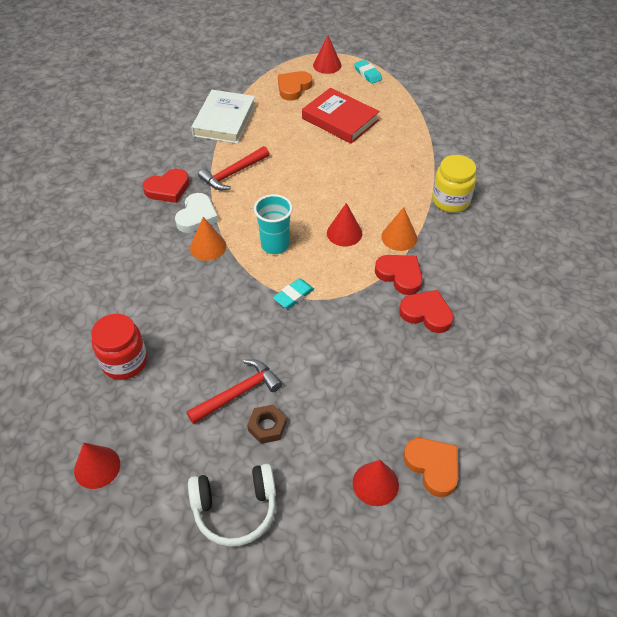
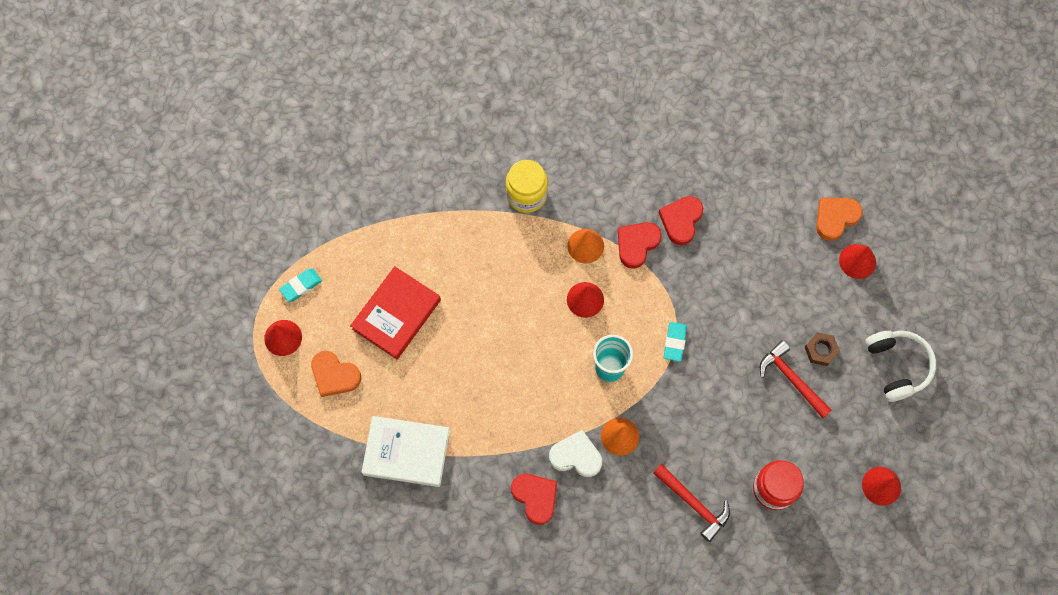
camera: 95 degrees left, 20 degrees up
(233, 173) = (503, 427): red hammer -> red hammer (693, 503)
(293, 295) = (674, 342): turquoise eraser -> turquoise eraser turned 60 degrees clockwise

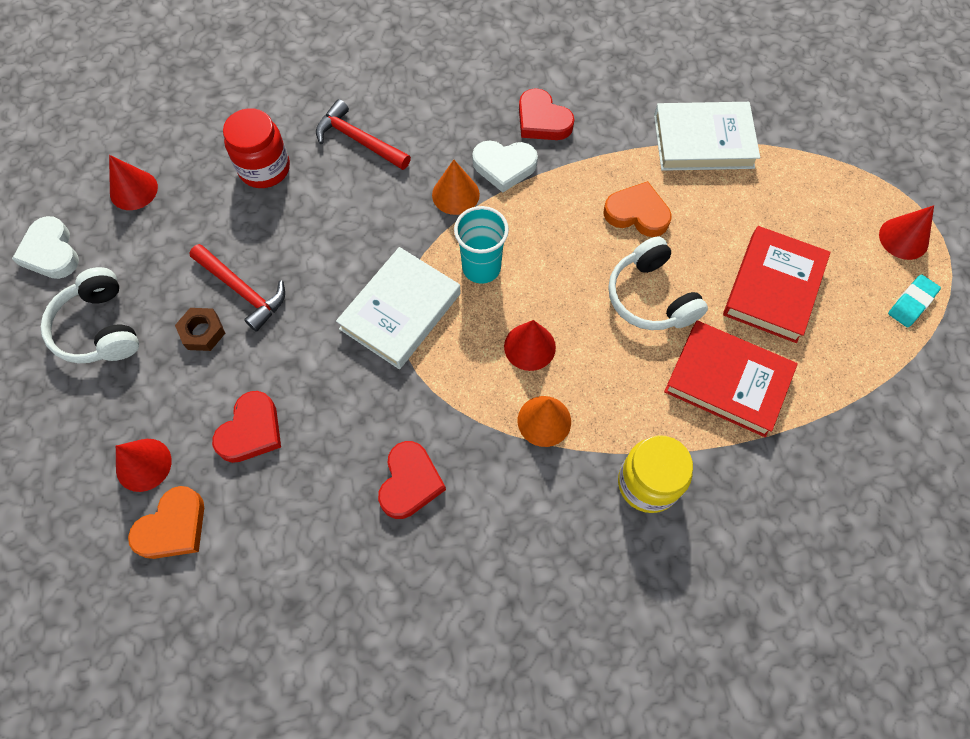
camera: 170 degrees right, 5 degrees down
(334, 375) = (820, 206): orange heart -> orange heart (637, 213)
(453, 252) = (727, 381): none -> red book
(488, 322) = (650, 297): none -> white headphones
(637, 244) = (470, 435): red heart -> red heart (251, 431)
(674, 342) = (400, 311): turquoise eraser -> white book
(941, 438) = (51, 252): none -> white heart

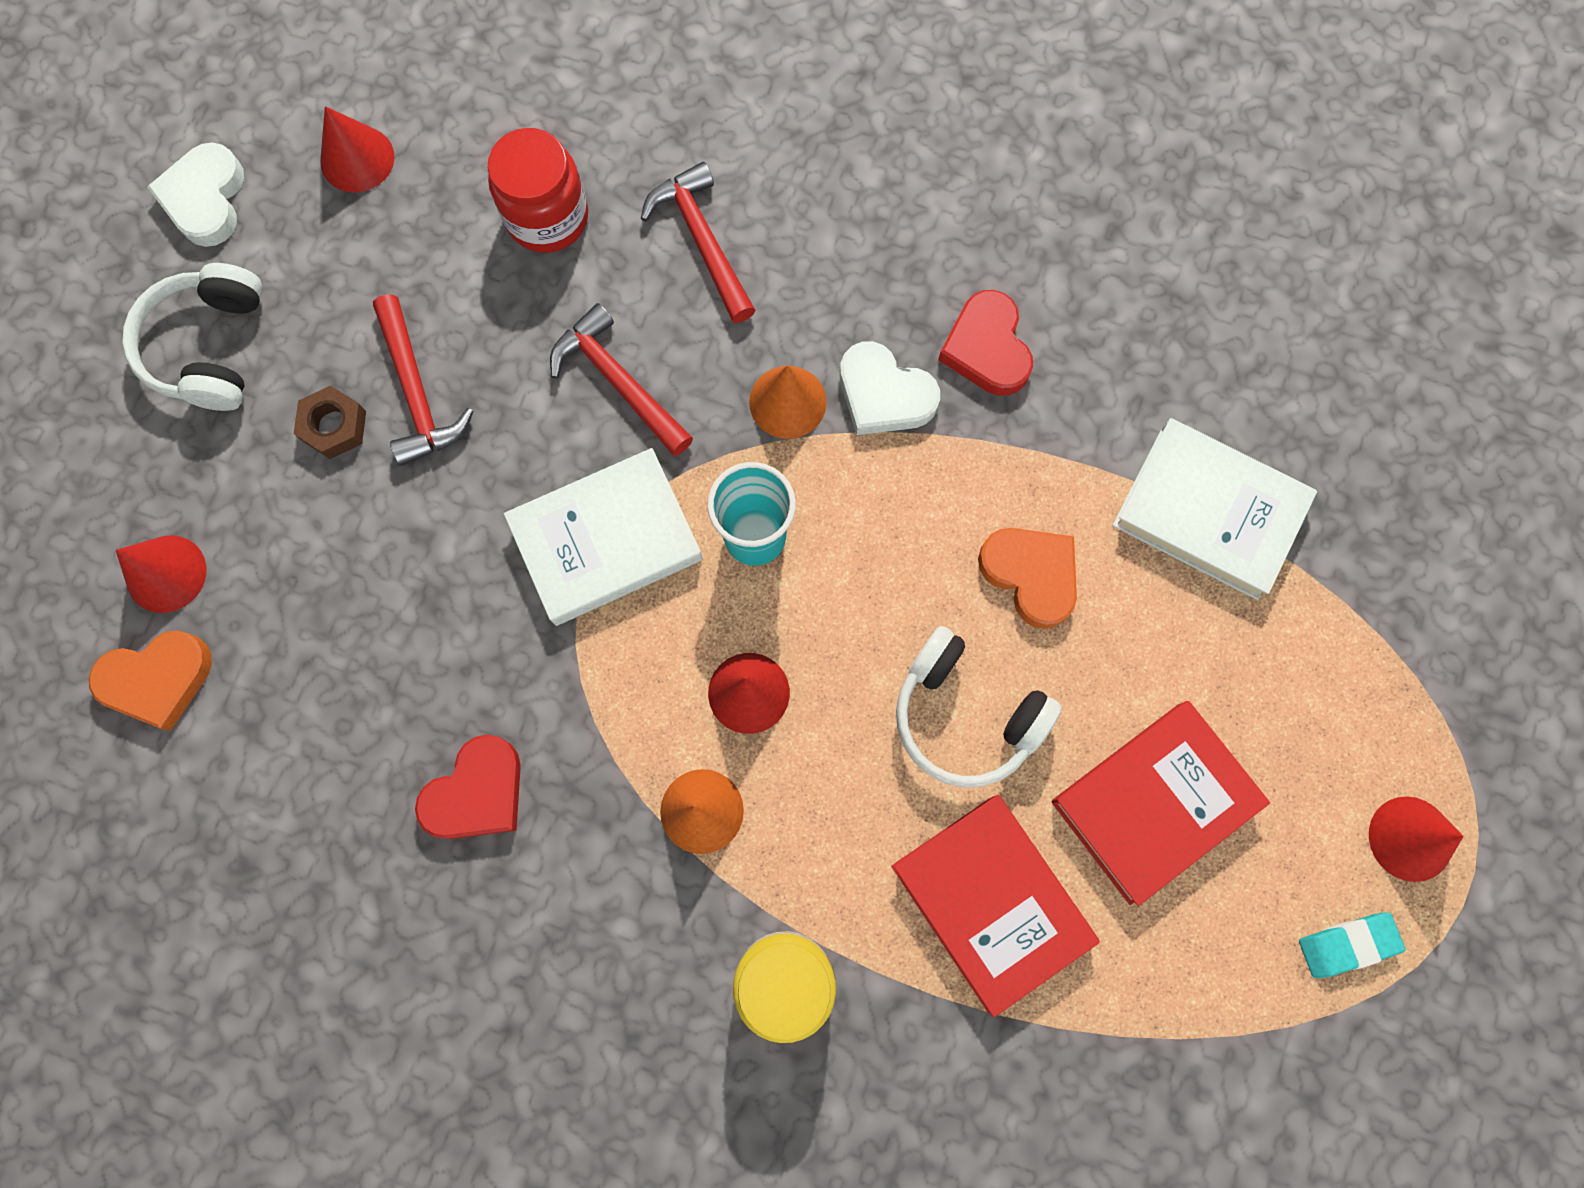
camera: 30 degrees right, 10 degrees up
(251, 431) = (319, 603): red heart -> none
(356, 229) = (619, 382): none -> red hammer
(650, 297) = (965, 715): white headphones -> white headphones turned 60 degrees counterclockwise

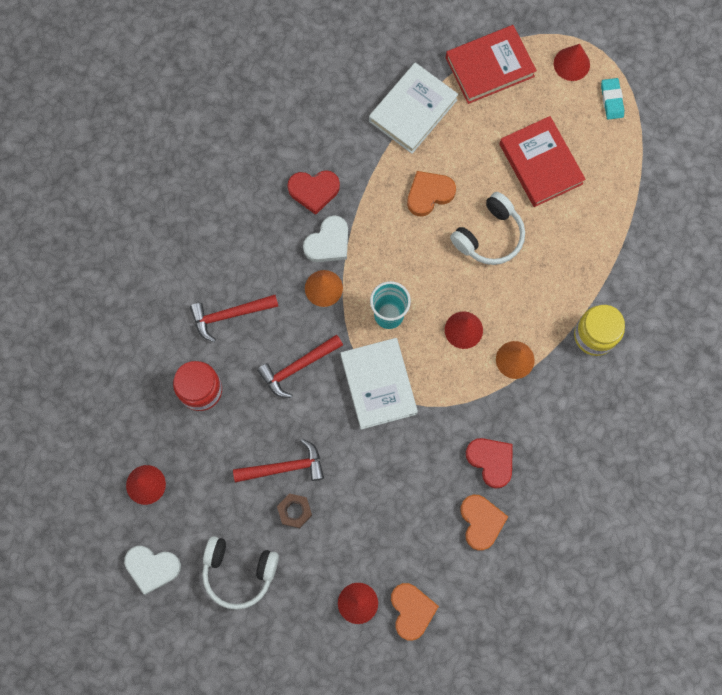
camera: 80 degrees left, 0 degrees up
(348, 791) = (481, 522): none -> orange heart
(991, 902) = (573, 241): red book -> red book (489, 67)

